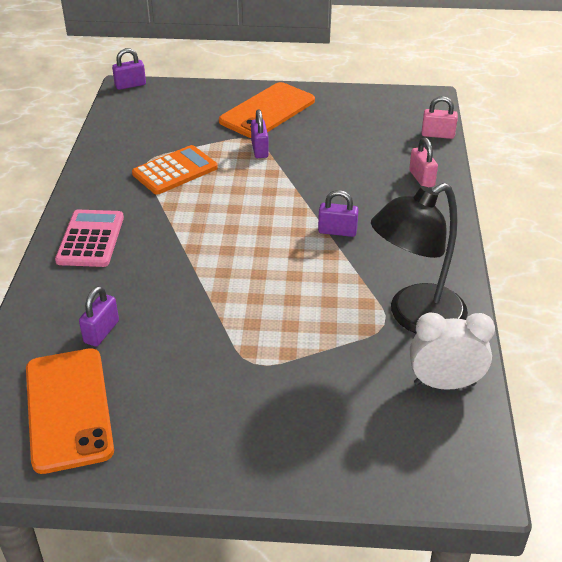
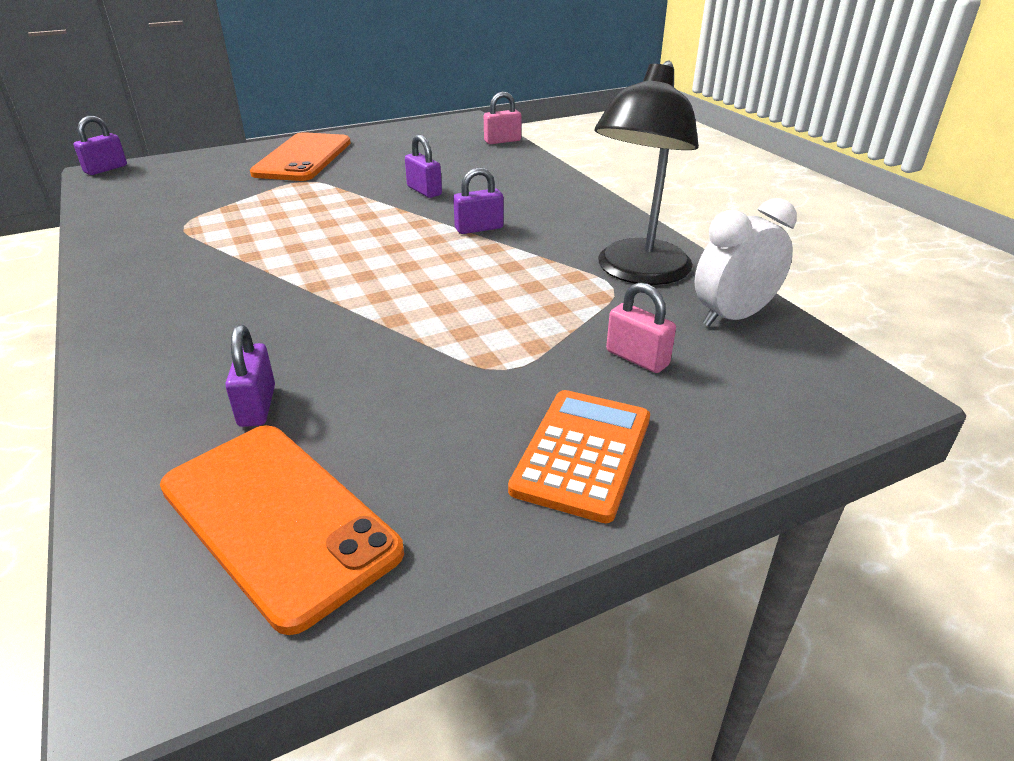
camera: 30 degrees left, 5 degrees down
(91, 239) = (159, 314): pink calculator -> none
(175, 171) = (230, 225): orange calculator -> orange calculator (582, 454)
(259, 149) = (323, 187): purple padlock -> purple padlock (424, 191)
(421, 179) = (522, 172): pink padlock -> pink padlock (637, 358)

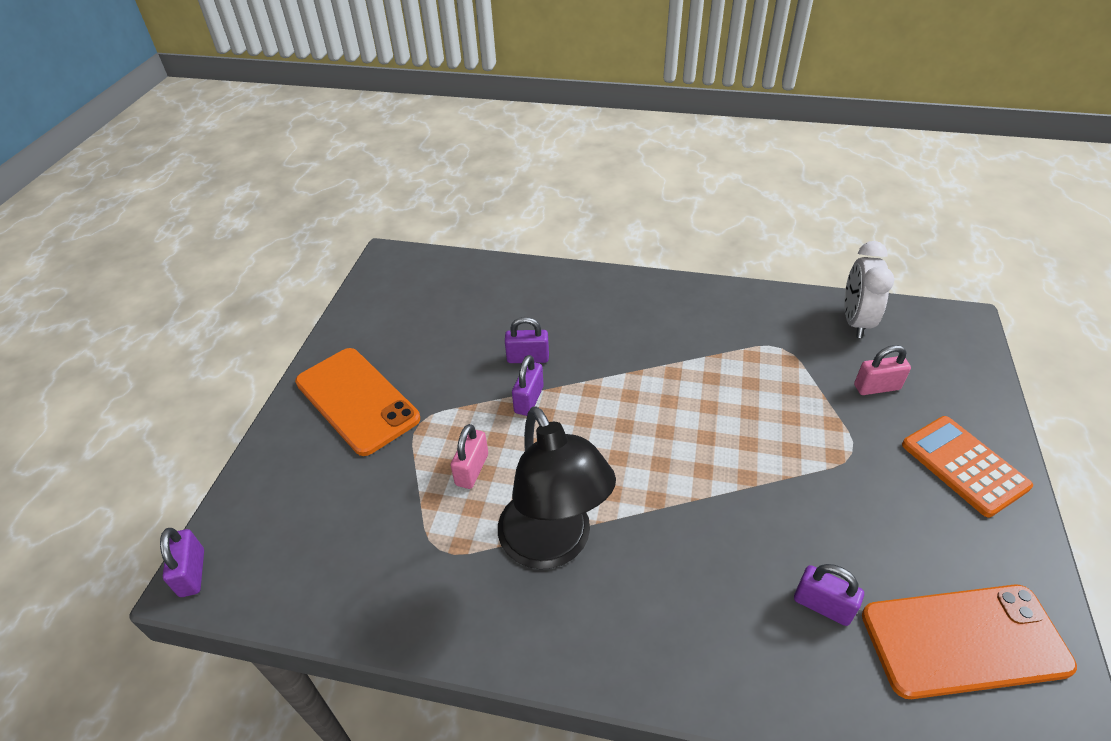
camera: 50 degrees left, 10 degrees up
(479, 228) = (633, 363): purple padlock -> purple padlock (529, 400)
(502, 141) = (468, 264): pink padlock -> pink padlock (472, 469)
(638, 272) = (770, 326): black lamp -> black lamp (553, 545)

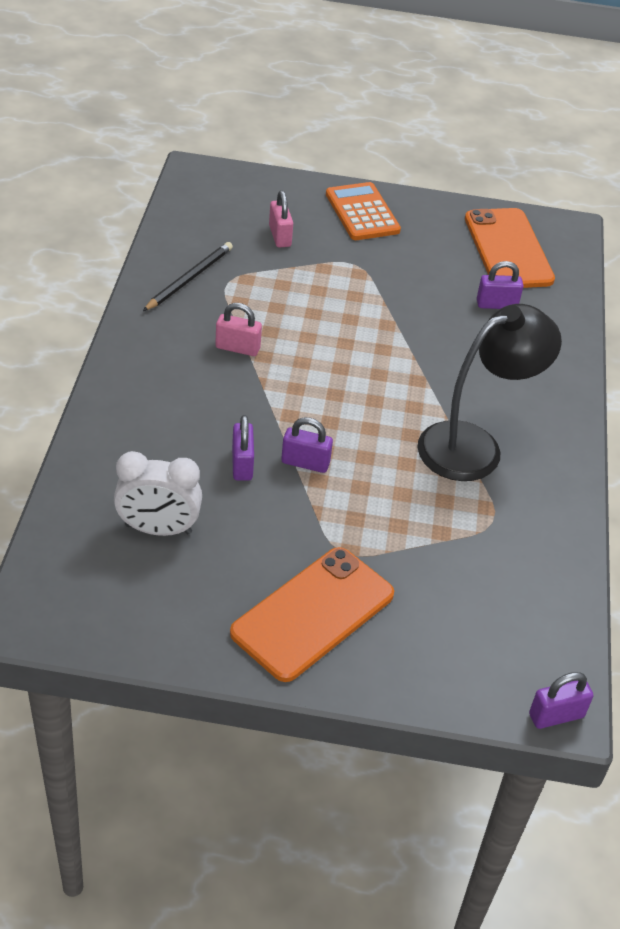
camera: 100 degrees left, 0 degrees up
(472, 469) = (400, 504): pink padlock -> pink padlock (237, 348)
(776, 321) = (189, 278): none -> black pencil
(822, 605) = (496, 304): purple padlock -> purple padlock turned 60 degrees clockwise
(855, 321) = (192, 230): white clock -> white clock (158, 529)
(964, 465) = (362, 212): orange calculator -> orange calculator turned 105 degrees clockwise

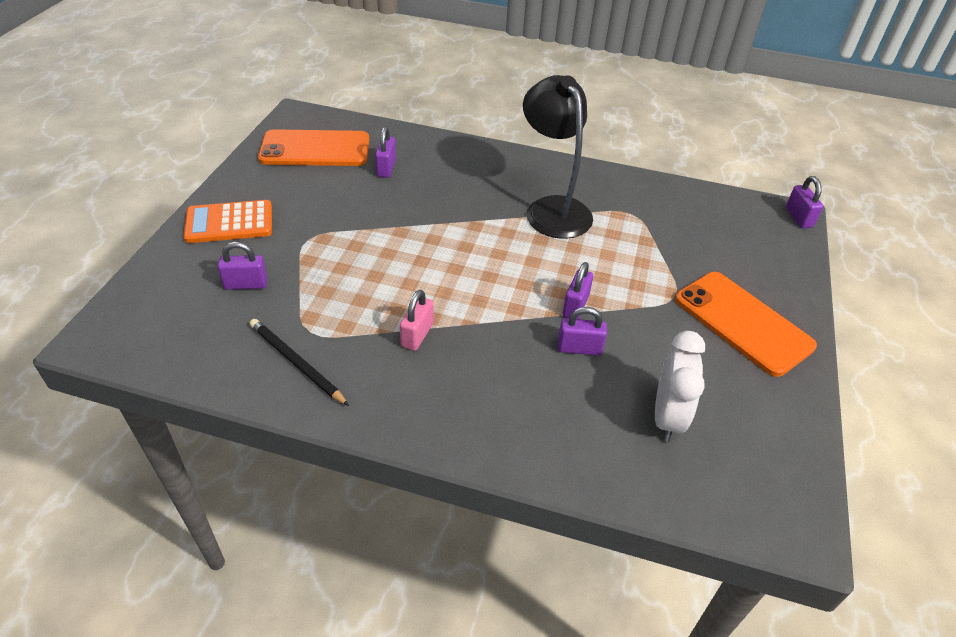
camera: 80 degrees left, 0 degrees up
(280, 236) = (246, 284): pink padlock -> purple padlock

